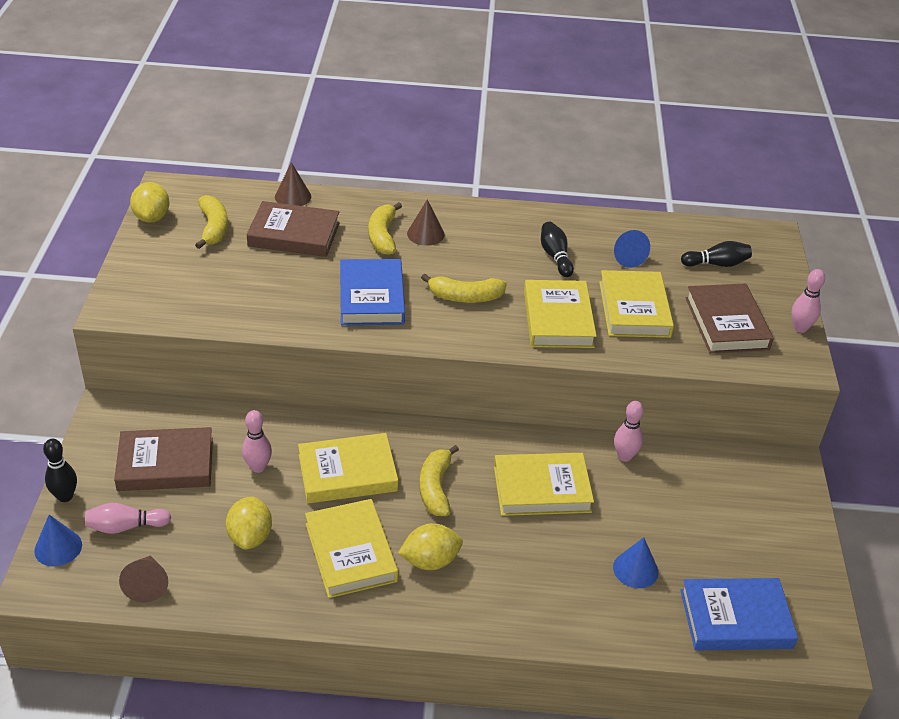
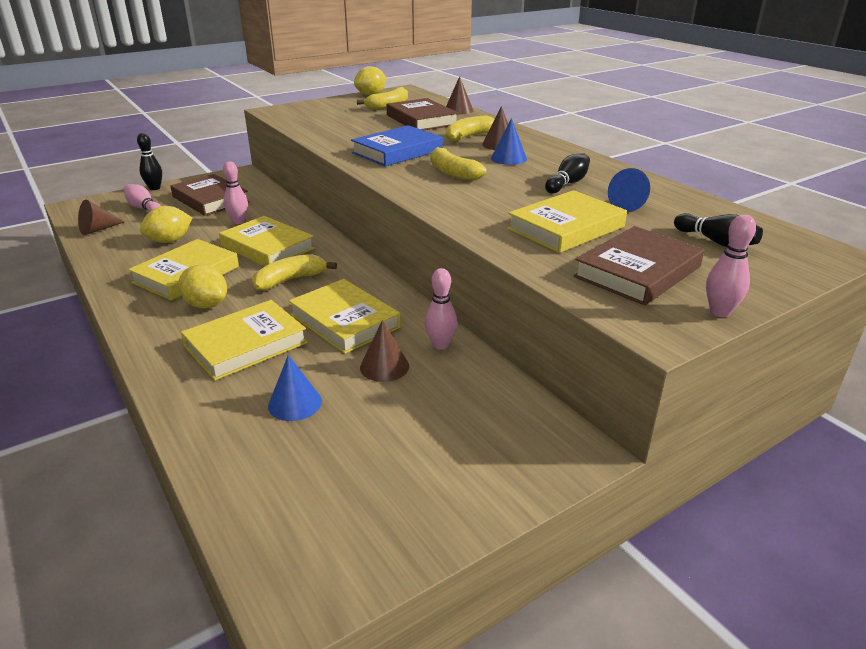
camera: 55 degrees right, 10 degrees down
(58, 547) = (110, 200): blue cone -> blue cone (508, 158)
(558, 319) = (490, 206): yellow book -> yellow book (246, 345)
(628, 500) = (384, 366): none -> brown cone
(735, 619) = (284, 497): blue book -> none

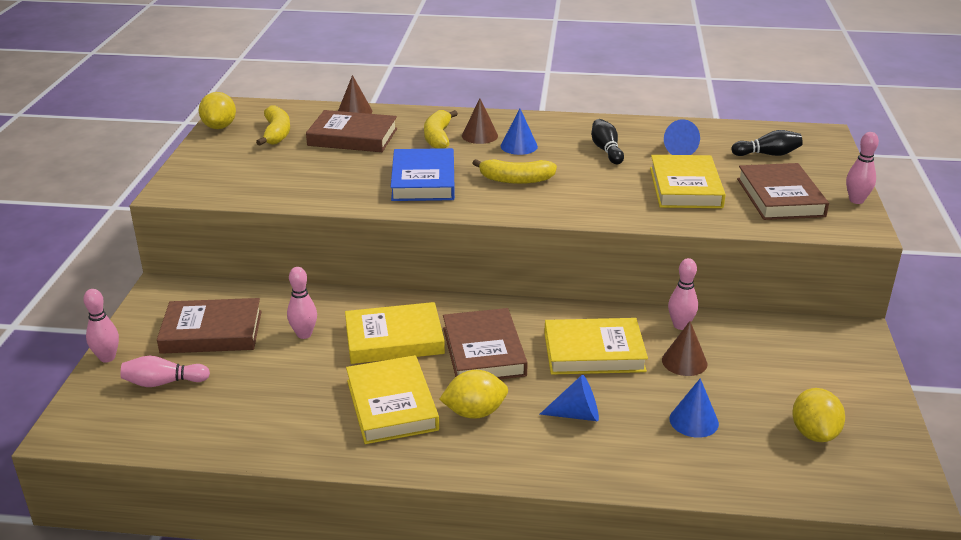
camera: 50 degrees left, 0 degrees up
(98, 229) = (177, 431): brown cone -> none
(154, 188) = (107, 358): black bowling pin -> pink bowling pin
(169, 241) = (289, 391): yellow lemon -> yellow lemon (814, 433)
(246, 345) = (577, 414): yellow book -> blue cone
(290, 280) = (483, 351): yellow banana -> brown book

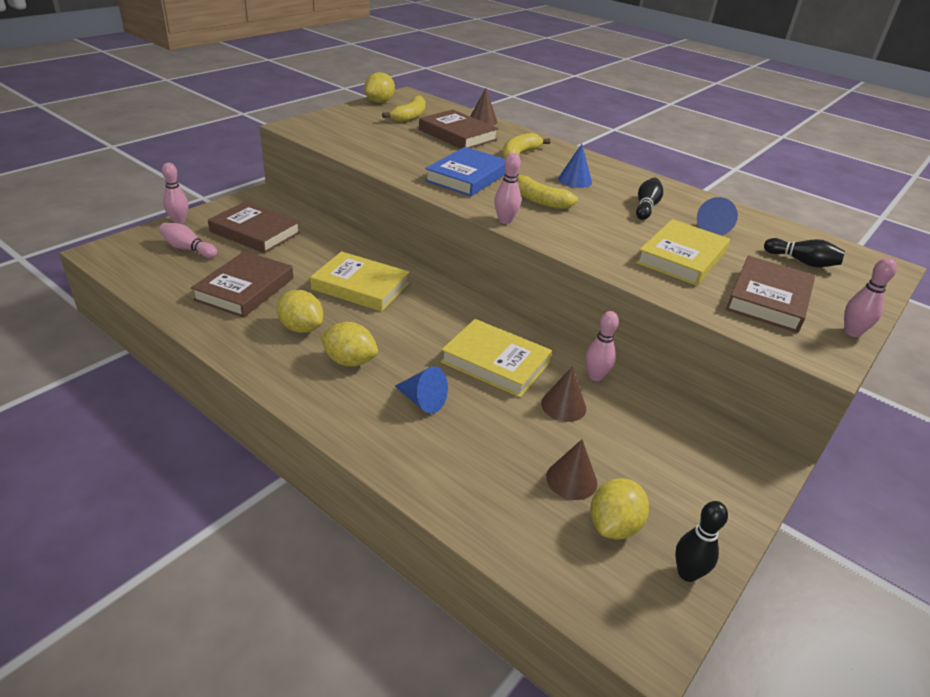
camera: 30 degrees right, 5 degrees up
(304, 334) = (307, 258): pink bowling pin -> pink bowling pin (505, 221)
(391, 405) = (301, 328): yellow book -> yellow lemon
(479, 135) = (553, 163): brown cone -> brown cone (571, 479)
(483, 351) = (411, 323): brown book -> brown book (245, 289)
(694, 421) = (513, 455): blue cone -> none
(889, 439) = (687, 573): none -> black bowling pin

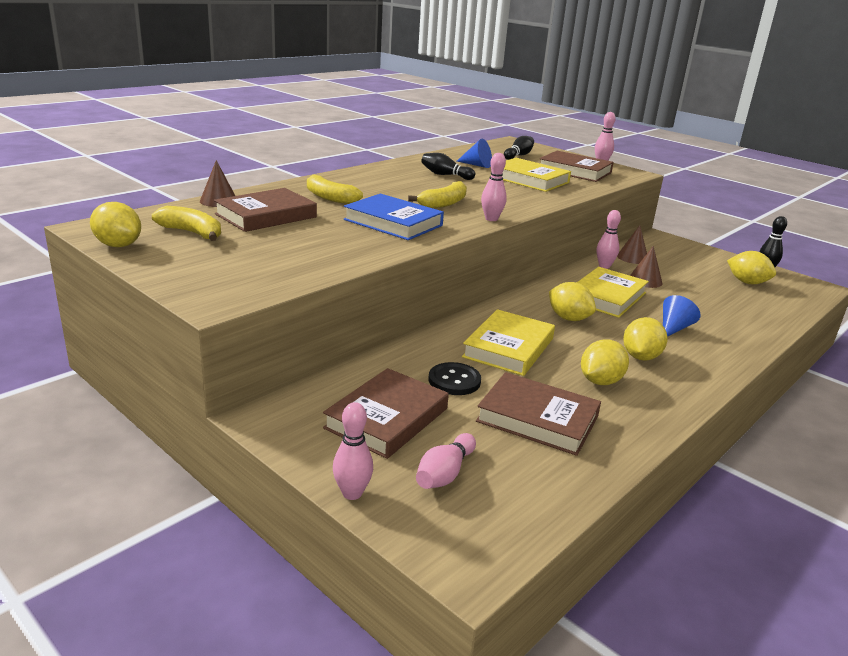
camera: 85 degrees left, 10 degrees down
(303, 258) = (454, 381): none -> black button
(429, 327) = (568, 318): none -> yellow lemon
(571, 479) = (718, 288): brown cone -> brown cone (632, 258)
(575, 180) = (393, 187): blue cone -> none

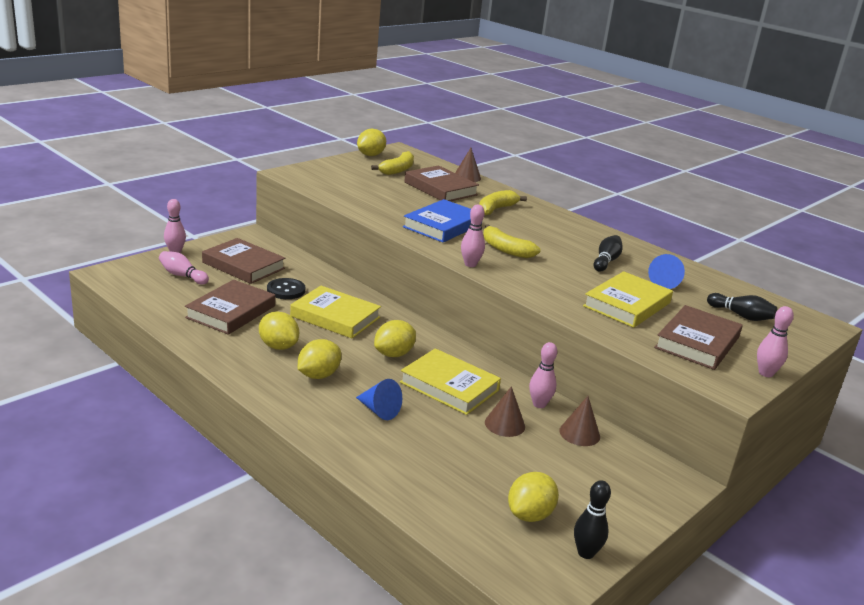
camera: 90 degrees right, 0 degrees up
(640, 357) = (318, 375): yellow lemon -> yellow lemon turned 75 degrees counterclockwise

